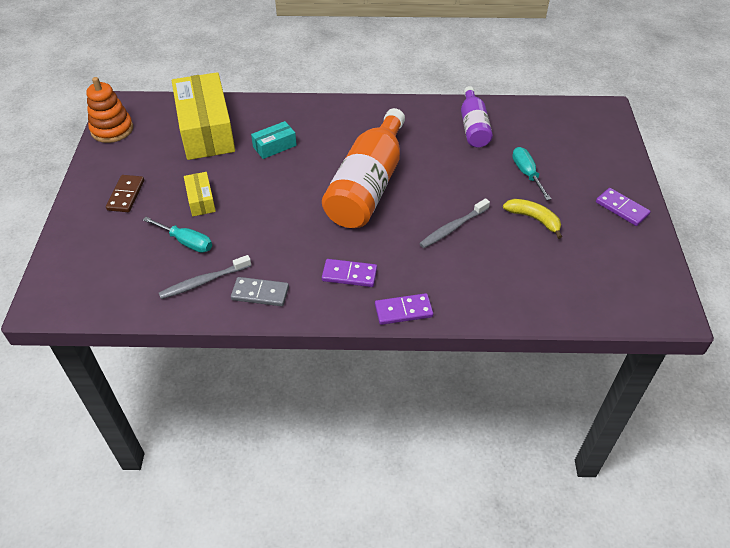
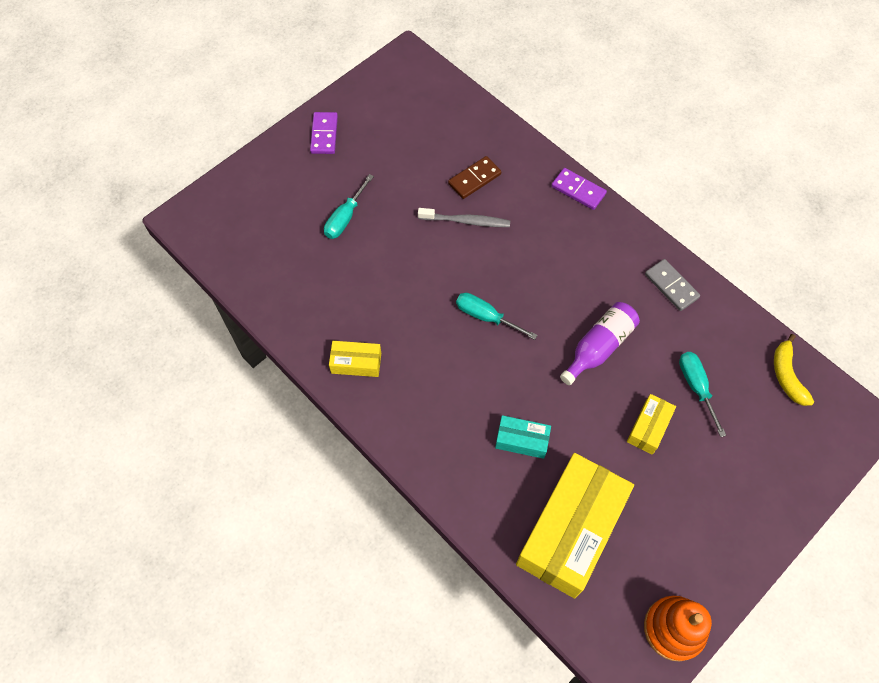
camera: 135 degrees left, 15 degrees up
(126, 195) = (717, 497): brown domino -> brown domino (474, 179)
(203, 281) = (709, 333): grey toothbrush -> none
(349, 274) = (588, 247): purple domino -> none
(367, 186) = (486, 317): orange bottle -> turquoise screwdriver
(410, 117) = (356, 363): none -> yellow box
(473, 127) = (317, 301): purple bottle -> purple bottle (599, 347)
(534, 219) = (397, 178): yellow banana -> yellow banana (787, 375)

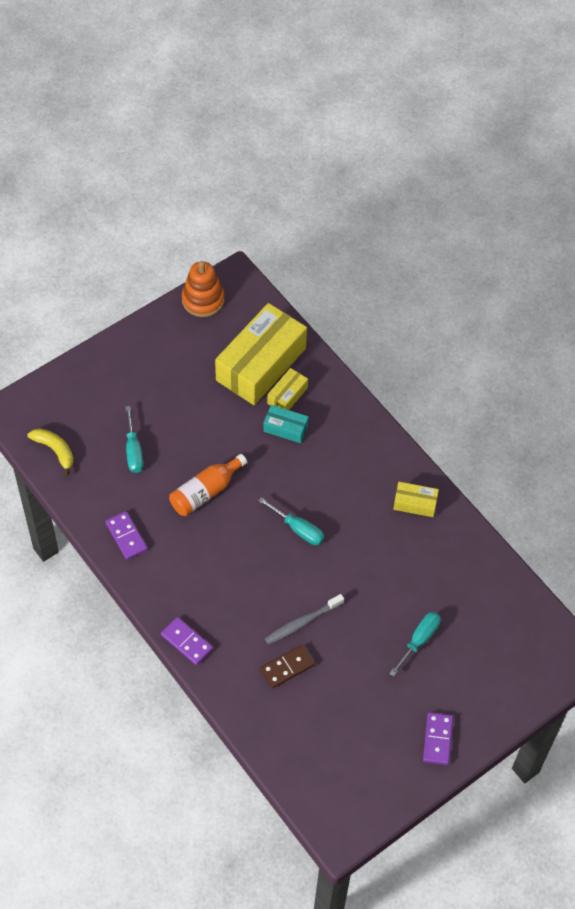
camera: 175 degrees left, 5 degrees down
(466, 221) = (302, 622): grey toothbrush -> grey toothbrush turned 45 degrees counterclockwise
(599, 347) = (205, 492): purple bottle -> orange bottle
(649, 427) = (182, 425): yellow box -> yellow box (287, 395)
(671, 286) = (126, 536): grey domino -> purple domino
(787, 375) = (55, 451): yellow banana -> yellow banana turned 45 degrees counterclockwise

